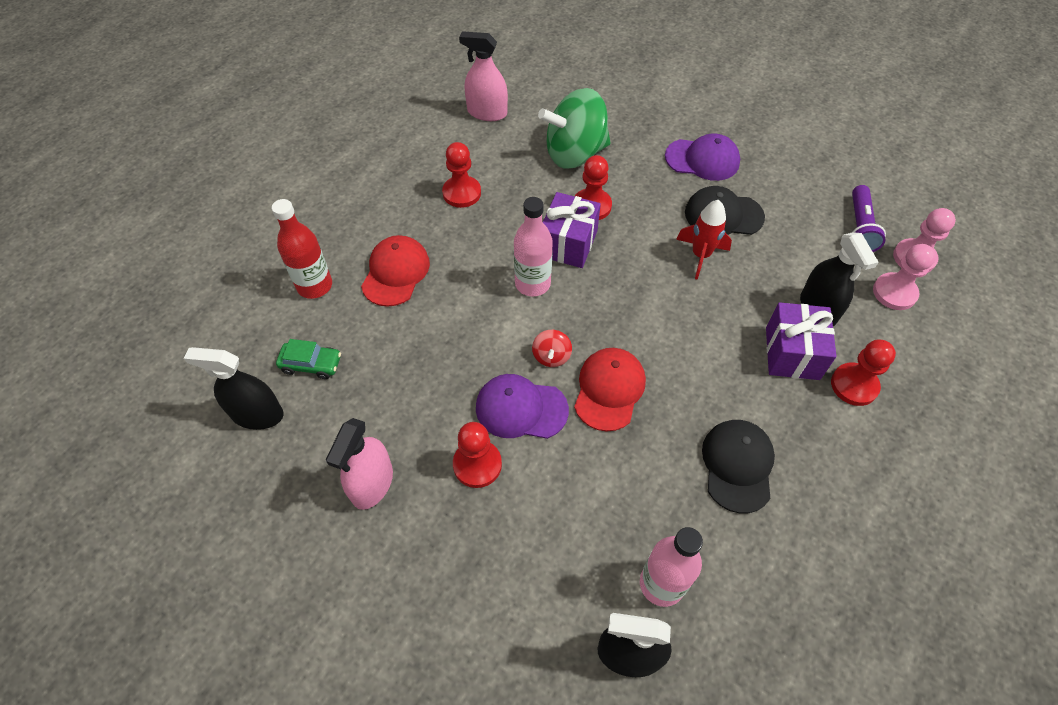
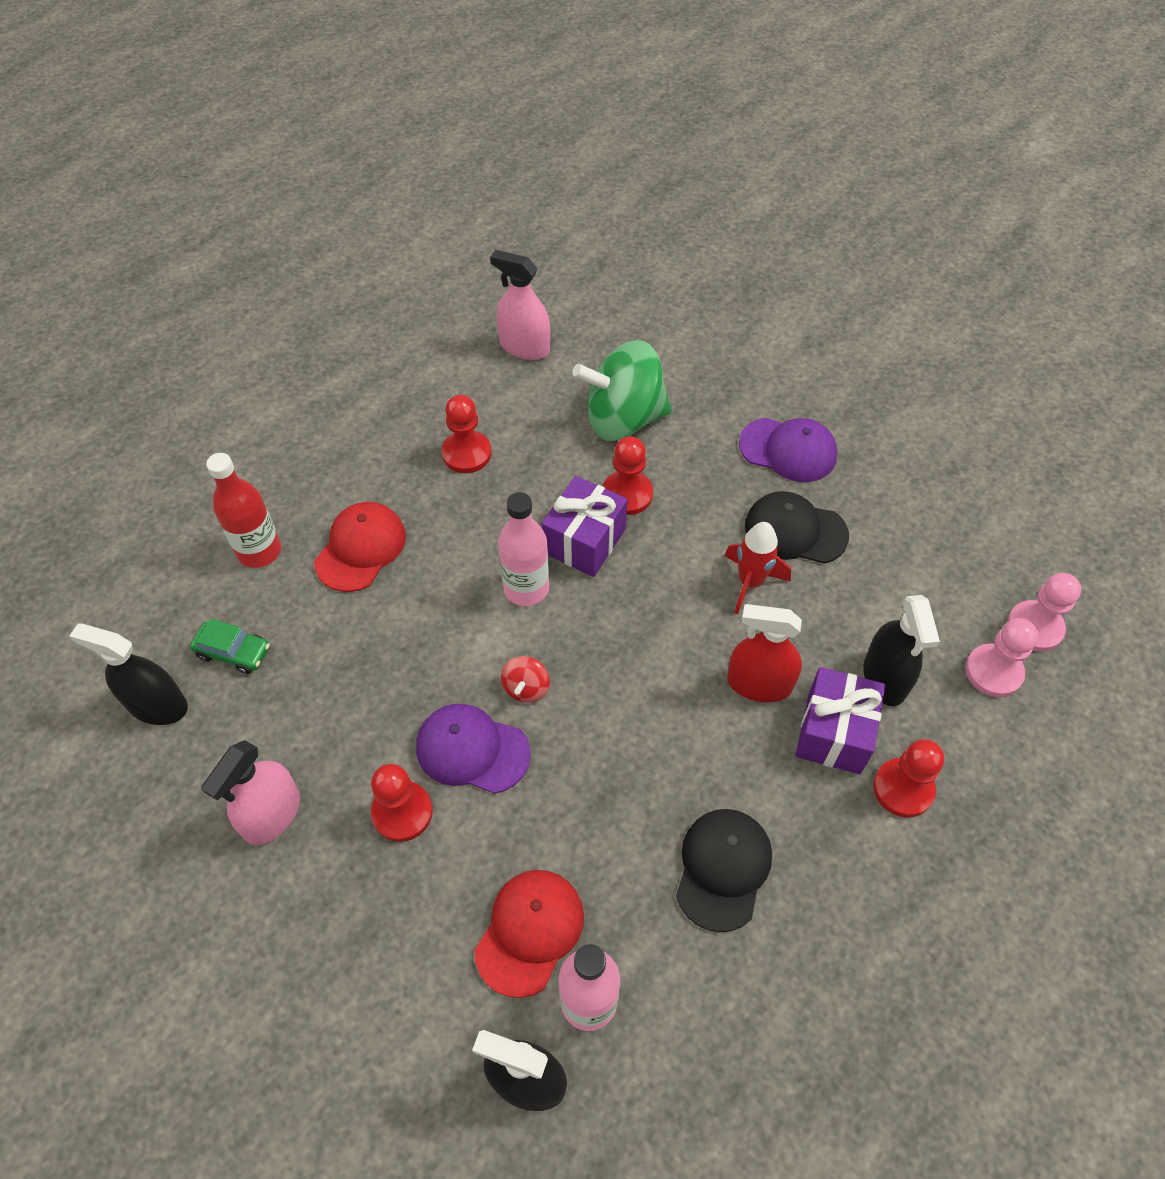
camera: 10 degrees right, 0 degrees up
(609, 390) = (587, 743): red cap -> red cap (530, 932)
(727, 327) = (759, 684): none -> red spray bottle
(859, 227) = (972, 574): purple flashlight -> none

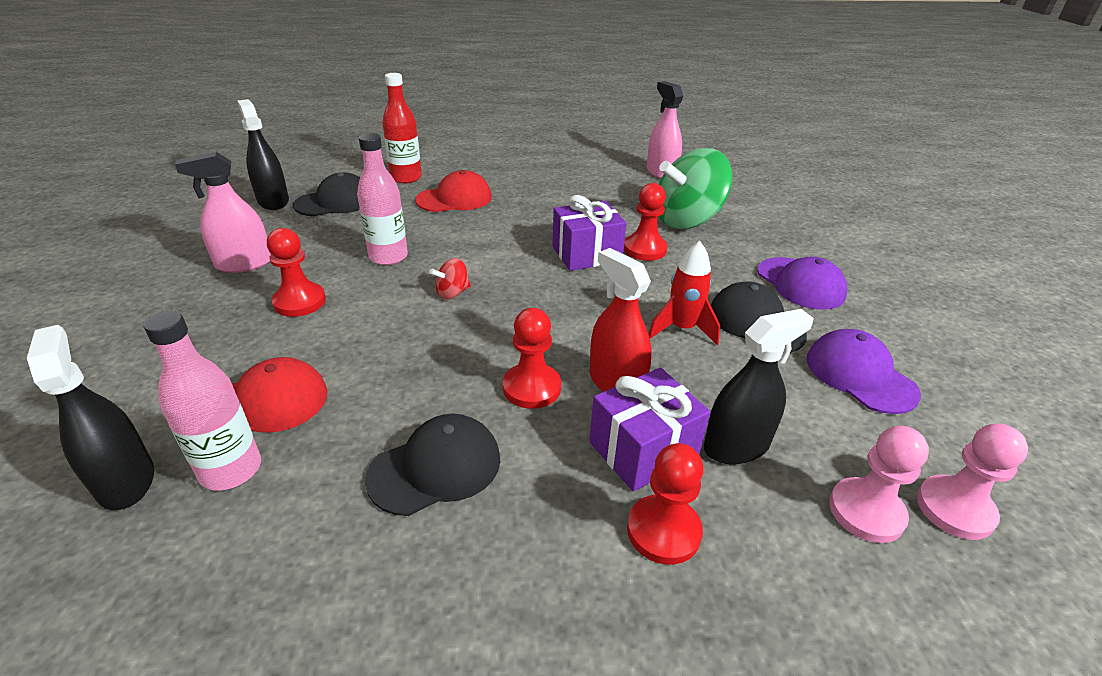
camera: 40 degrees right, 20 degrees down
(233, 652) = (335, 202): green car -> black cap
(466, 453) = (567, 193): red pawn -> red pawn (532, 388)
(472, 750) = (379, 300): purple cap -> purple cap (860, 375)
(526, 588) = (519, 255): pink bottle -> pink bottle (388, 257)
(623, 419) = (687, 220): green spinning top -> green spinning top turned 60 degrees counterclockwise
(884, 678) = (736, 445): black spray bottle -> black spray bottle turned 150 degrees counterclockwise

